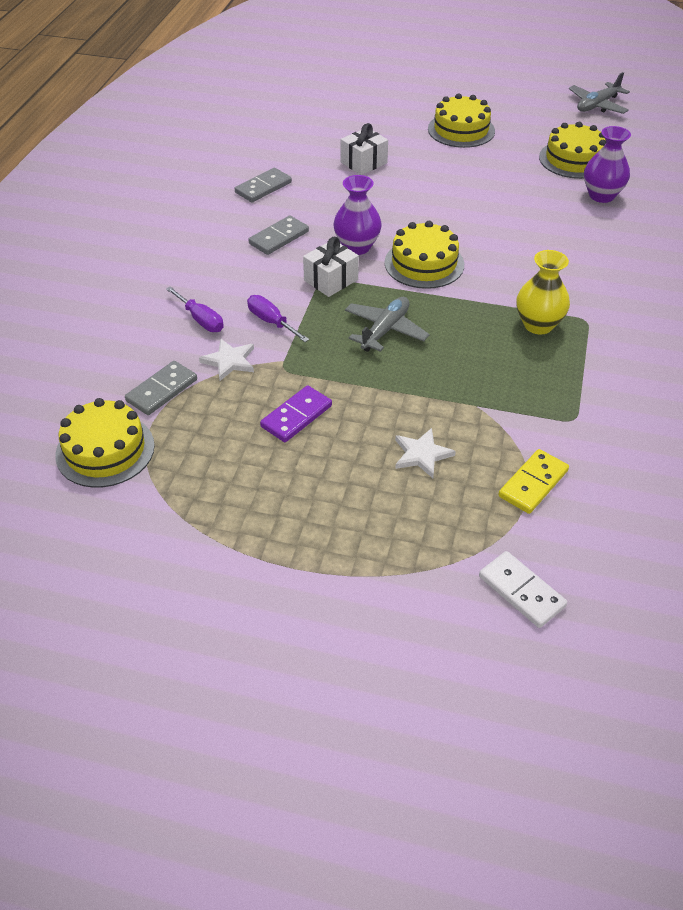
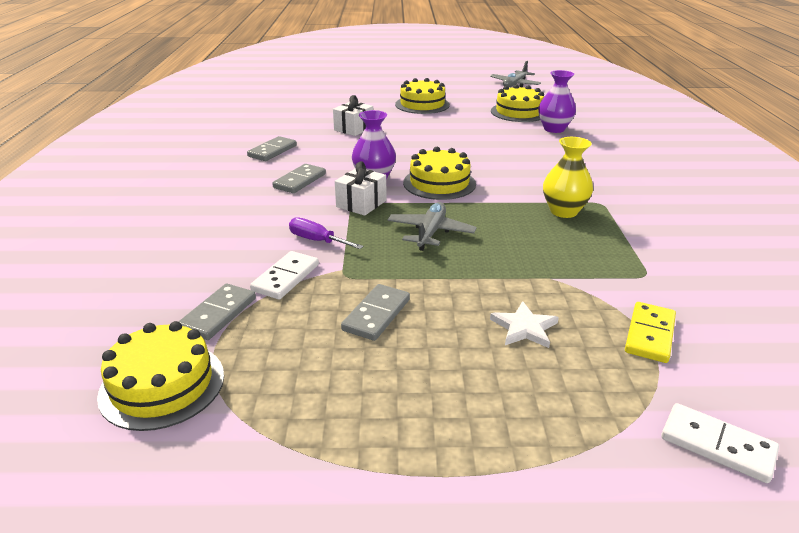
camera: 15 degrees left, 15 degrees down
(201, 320) = (244, 248): purple screwdriver -> none
(229, 361) = (285, 278): white star -> white domino
(296, 416) = (376, 314): purple domino -> grey domino

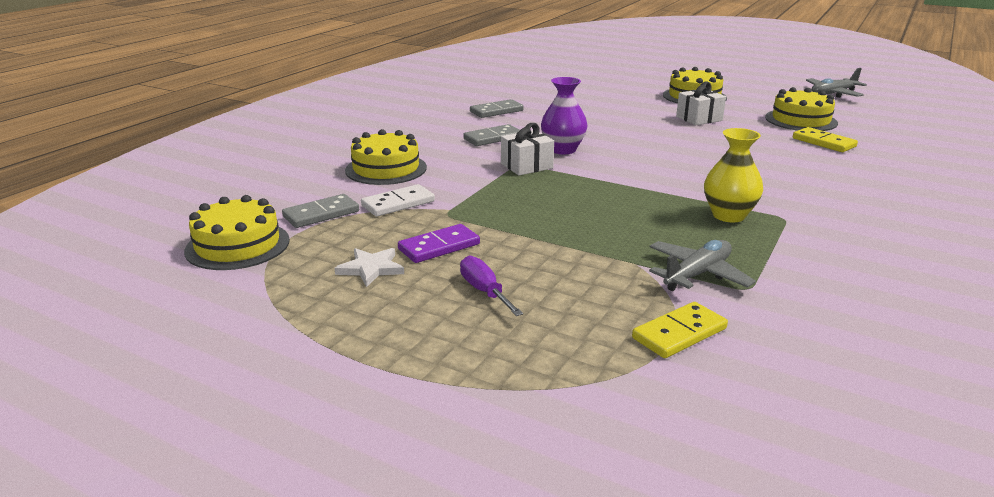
camera: 30 degrees right, 5 degrees down
(317, 241) = (454, 184): purple screwdriver -> purple screwdriver (484, 291)
(353, 129) = (594, 106): white gift -> white gift (699, 118)
(376, 314) = (439, 247): grey domino -> purple domino
(430, 233) = (563, 201): grey plane -> grey plane (697, 274)
(439, 183) = (623, 165): yellow cake -> yellow cake (386, 169)
(524, 328) = (557, 292): white star -> white star (371, 268)
(554, 129) = (824, 142): purple vase -> yellow domino
(717, 445) = (627, 430): white domino -> none

